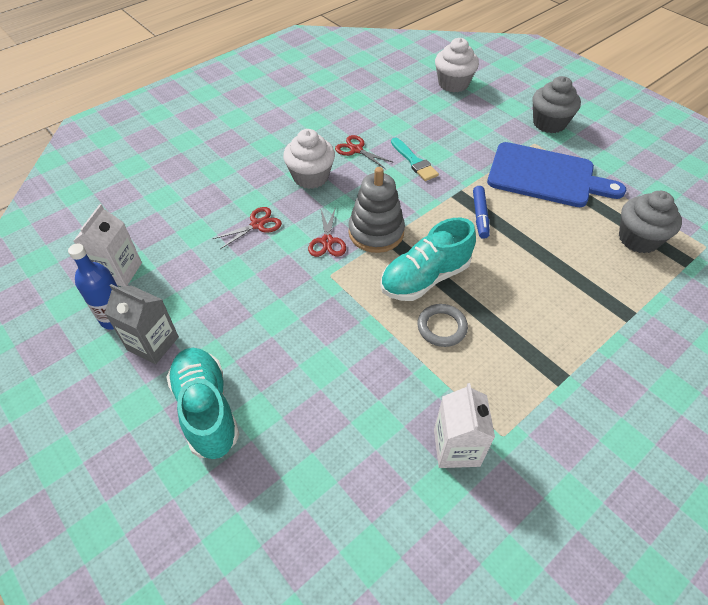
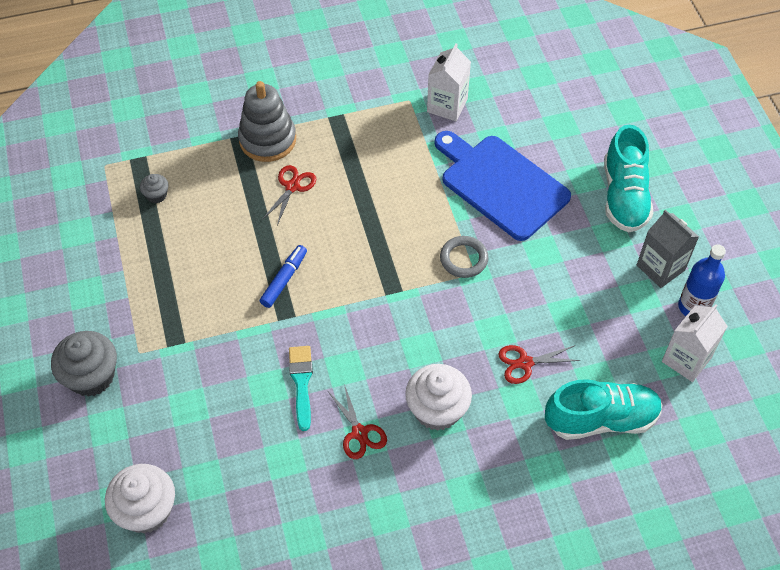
camera: 155 degrees left, 5 degrees up
(327, 241) = (459, 312): red scissors -> red scissors (292, 186)
(376, 232) = (403, 302): grey stacking toy -> grey stacking toy (267, 140)
(425, 278) = (386, 235): turquoise shoe -> turquoise shoe (601, 419)
(442, 327) = (401, 187): grey ring -> grey ring (463, 259)
(546, 176) = (172, 300): blue cutting board -> blue cutting board (500, 184)
(638, 239) = (156, 195): grey cupcake -> grey cupcake, size x0.49

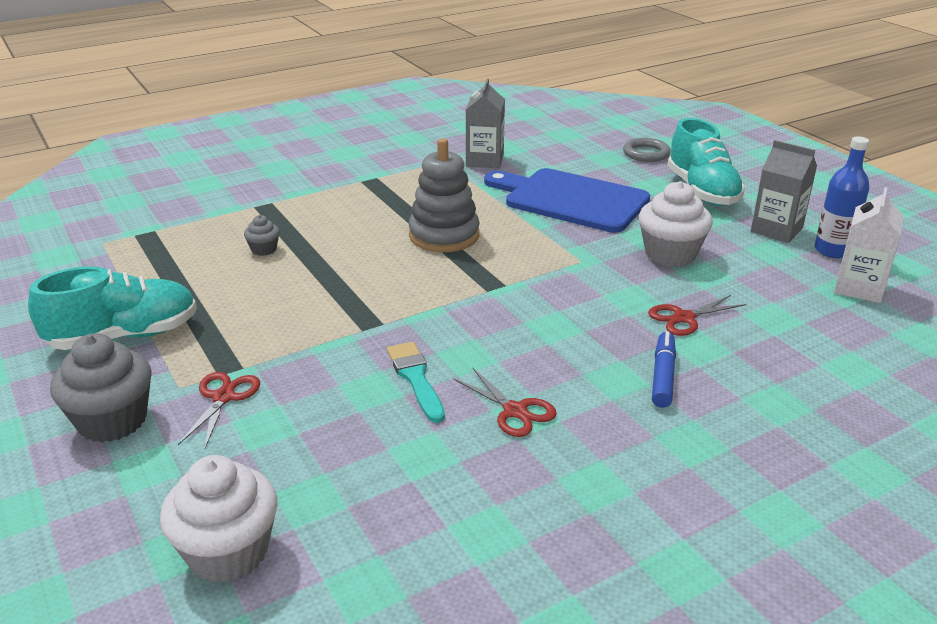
camera: 15 degrees left, 25 degrees down
(156, 195) = (174, 256): grey cupcake -> grey cupcake (264, 249)
(267, 140) = (298, 203): grey stacking toy -> grey stacking toy (444, 236)
(284, 279) = (357, 297): blue marker -> blue marker (663, 376)
(292, 186) = (339, 229): red scissors -> red scissors (223, 397)
(437, 410) = (604, 373): white cupcake -> white cupcake (670, 254)
(447, 105) = (484, 160): white carton -> grey carton
(463, 259) = (562, 253): grey ring -> grey ring (646, 153)
(601, 419) = (805, 348): turquoise shoe -> turquoise shoe (124, 336)

